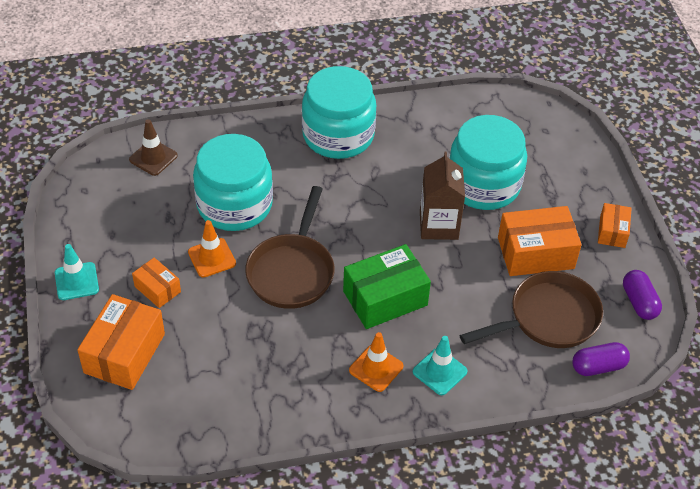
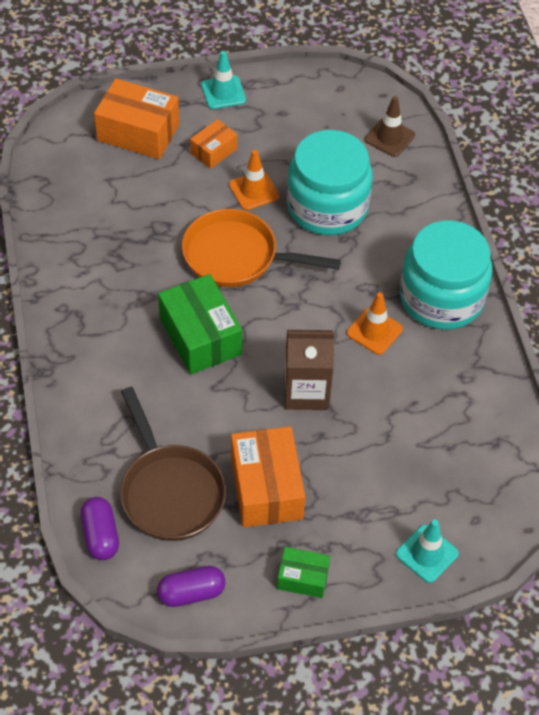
camera: 90 degrees right, 5 degrees up
(292, 271) = (237, 256): brown pan -> orange pan
(376, 368) = (110, 326): orange traffic cone -> orange traffic cone (374, 331)
(439, 371) = (103, 381): turquoise traffic cone -> turquoise traffic cone (427, 554)
(483, 185) = (373, 441): turquoise jar -> none
(612, 232) = (303, 578): orange box -> green box

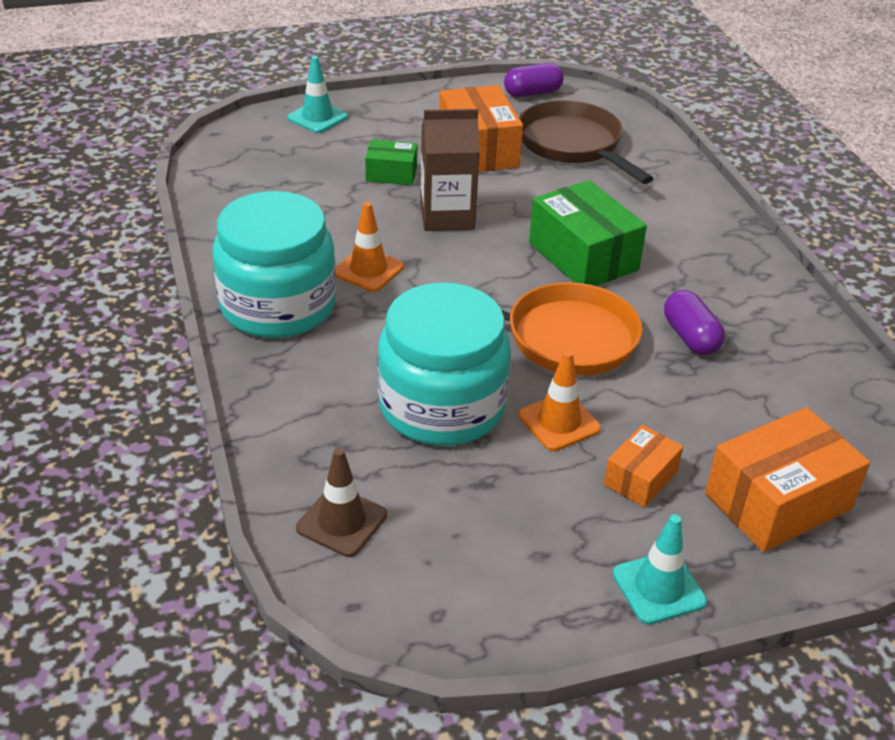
camera: 175 degrees right, 15 degrees down
(100, 535) = (628, 119): purple capsule -> purple capsule (690, 337)
(138, 132) = (778, 501): orange box -> orange box turned 45 degrees counterclockwise
(303, 578) = (434, 102): green box -> green box (391, 174)

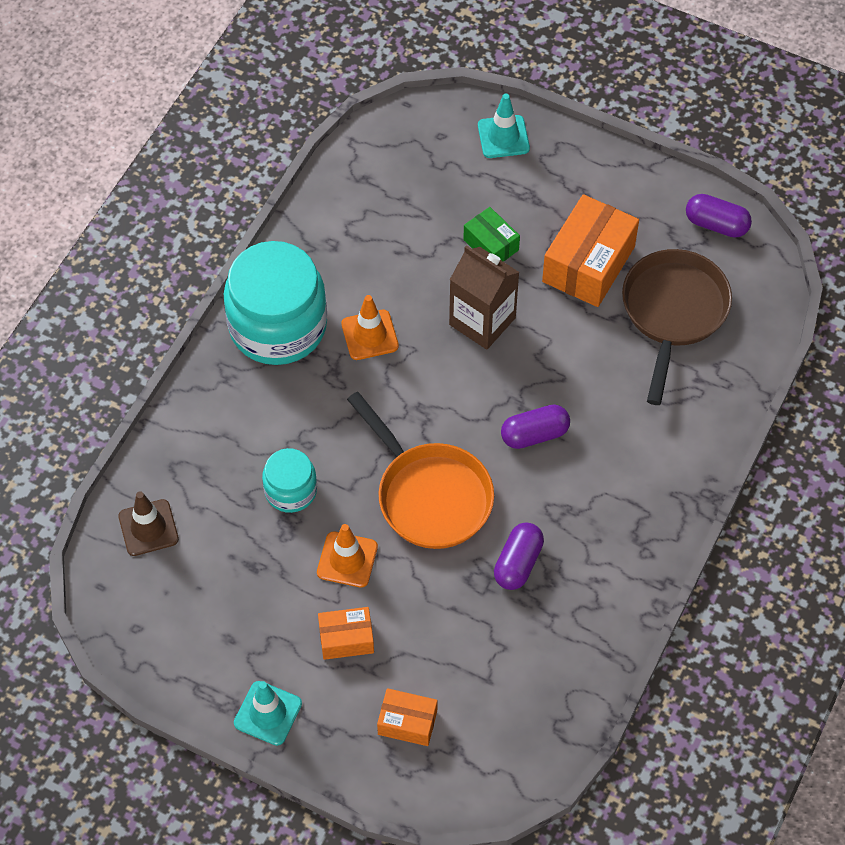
camera: 45 degrees right, 20 degrees up
(442, 406) = (290, 490): turquoise jar -> turquoise jar, size x0.51
(583, 256) = (534, 434): green box -> purple capsule
(778, 501) = (407, 722): orange box -> orange box, size x0.55

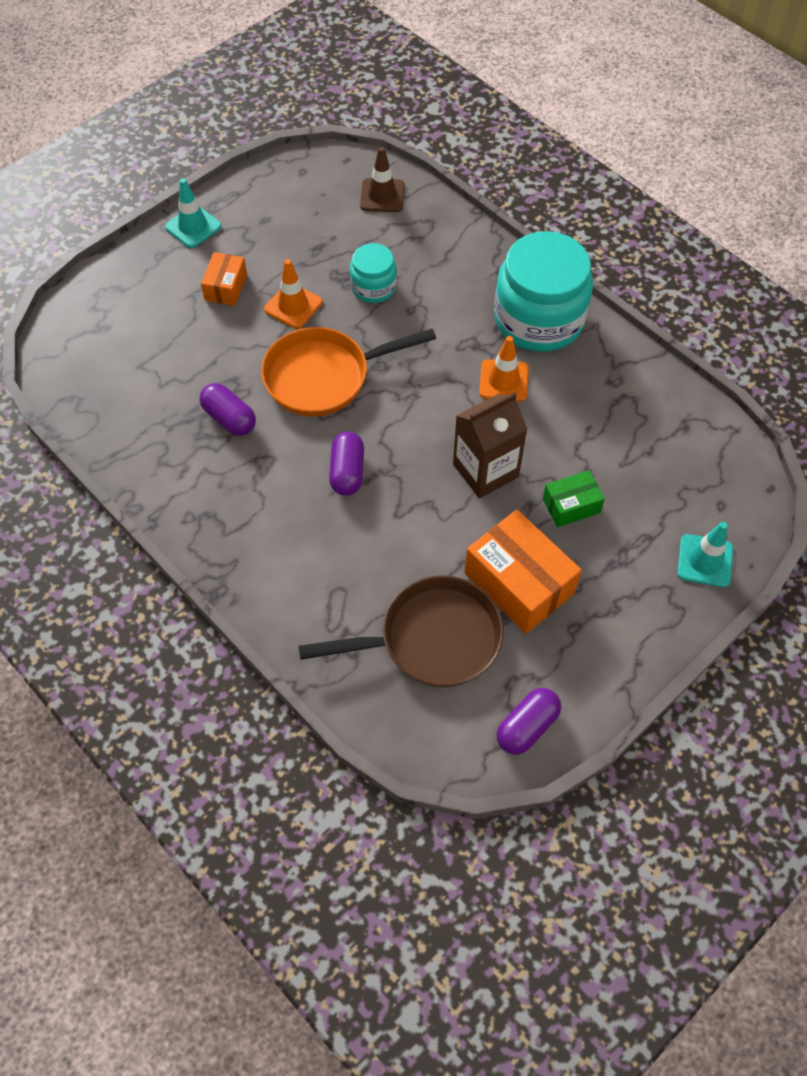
camera: 110 degrees right, 0 degrees up
(407, 722) = (136, 305): orange box -> none
(673, 313) = (431, 639): brown pan -> brown pan turned 45 degrees counterclockwise

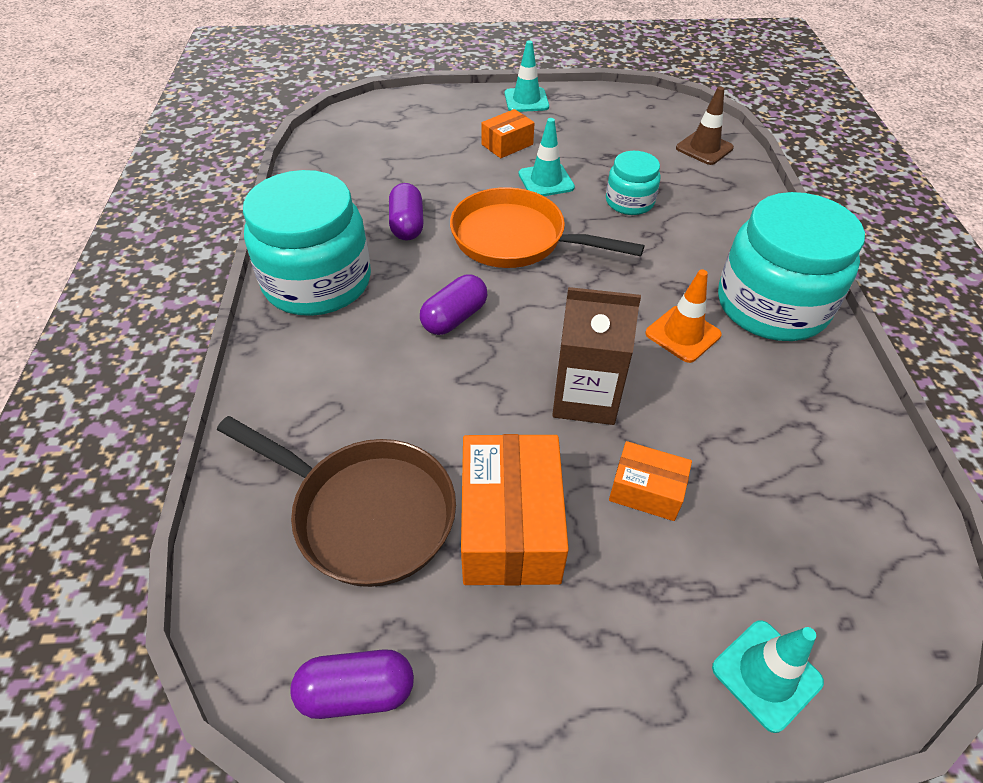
camera: 40 degrees right, 10 degrees down
(218, 513) = (317, 282): none -> turquoise jar
(293, 306) = (546, 181): orange traffic cone -> turquoise traffic cone
(571, 506) = (646, 490): green box -> orange box

